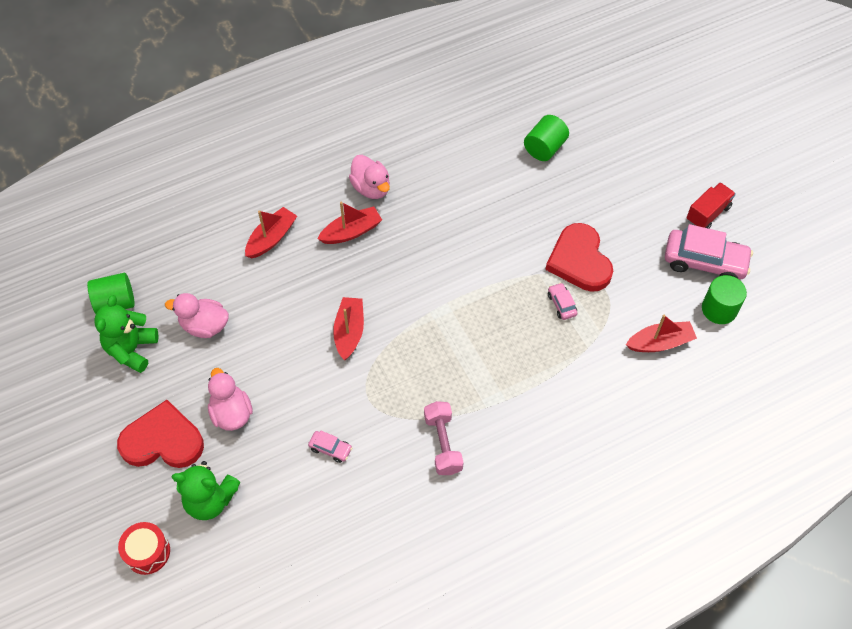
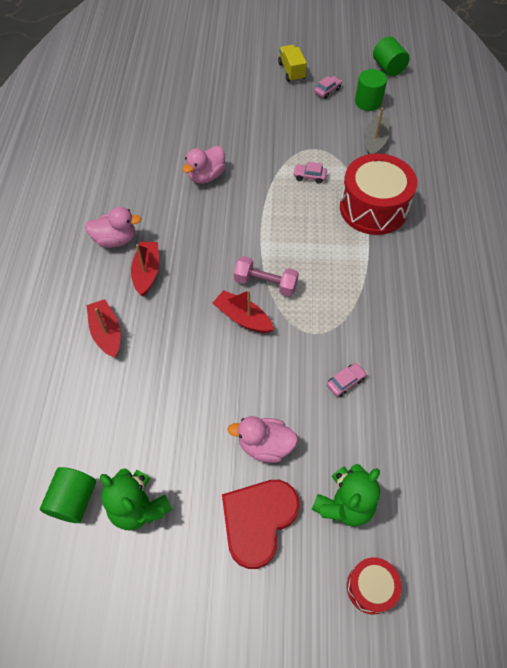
camera: 60 degrees left, 0 degrees up
(204, 326) = (158, 428): pink duck -> pink duck (206, 176)
(443, 444) = (384, 302): pink dumbbell -> pink dumbbell (265, 283)
(544, 148) = (169, 122): green cylinder -> green cylinder (388, 68)
(560, 382) = (373, 208): none -> red drum
(579, 260) = (280, 150): red heart -> none
(660, 343) = (375, 142): red boat -> grey boat
(704, 262) = (327, 91): pink car -> pink car, size x0.46
(708, 213) = (291, 71): red truck -> yellow truck

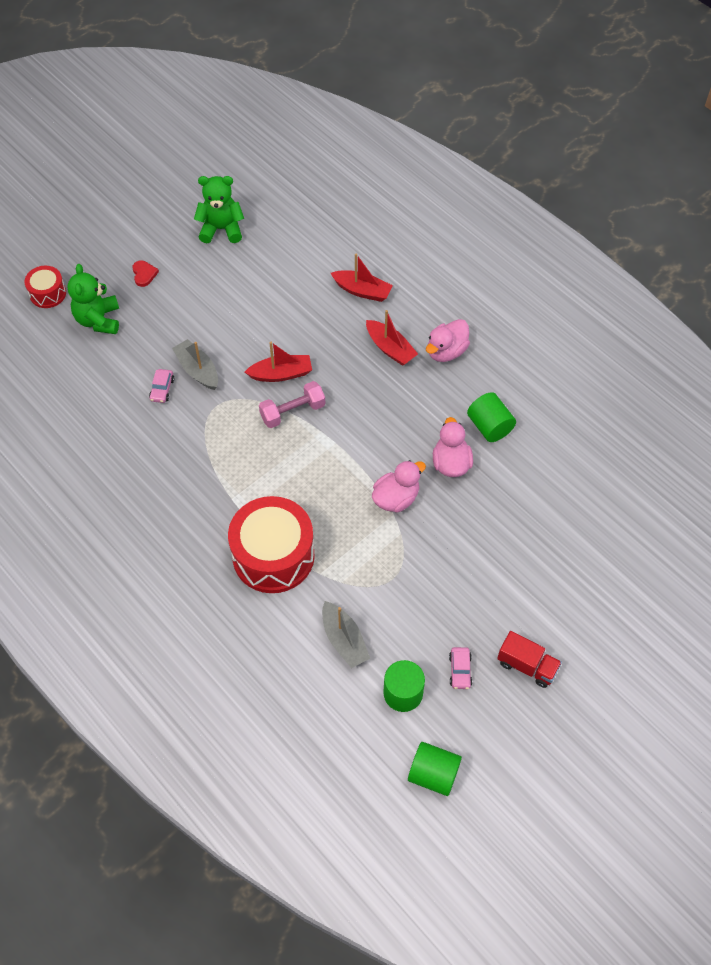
camera: 135 degrees right, 0 degrees up
(73, 500) = (262, 205): green cylinder -> green cylinder (489, 426)
(258, 520) = (144, 274): red heart -> red heart, size x0.43
(265, 445) = (179, 312): pink duck -> pink duck (396, 498)
(291, 71) = (527, 665): yellow truck -> red truck
(302, 374) = (198, 370): none -> grey boat
(309, 176) = (363, 541): pink car -> none

